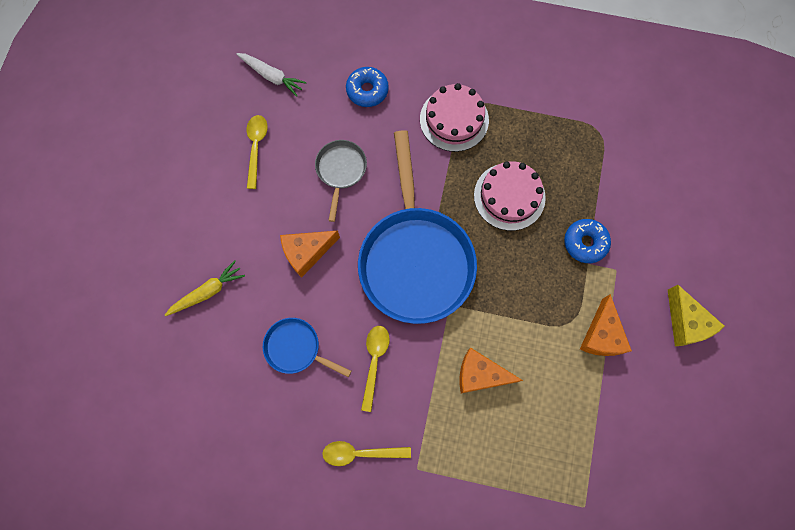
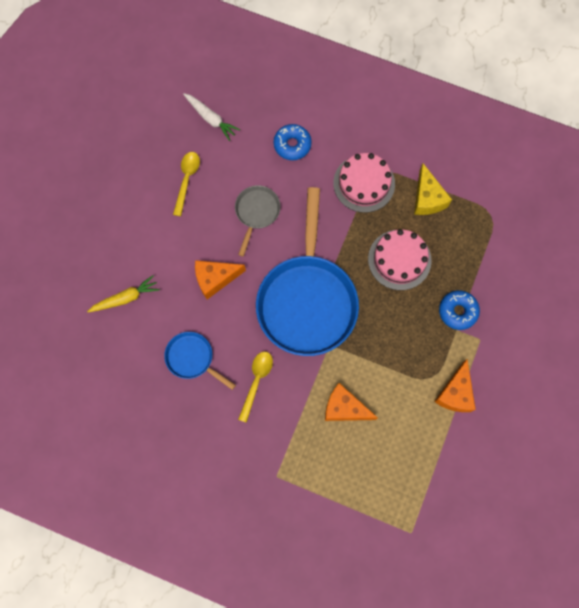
camera: 10 degrees right, 0 degrees up
(360, 453) = (231, 454): yellow spoon -> none
(685, 323) = (531, 395): yellow cheese -> yellow cheese (427, 198)

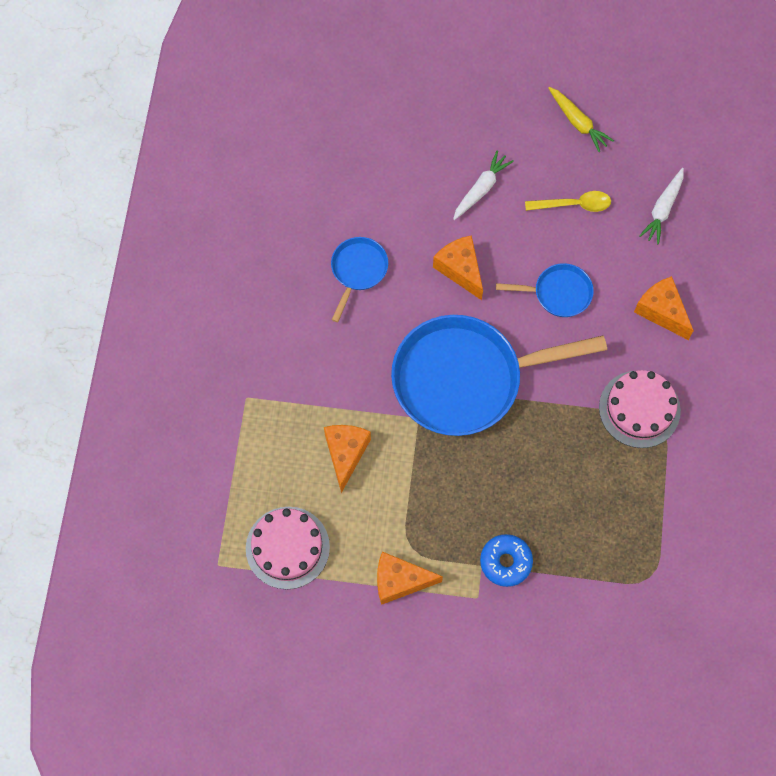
camera: 75 degrees right, 5 degrees down
(126, 298) = (408, 181): yellow carrot -> yellow carrot (578, 122)
(151, 244) = (481, 189): none -> white carrot
(256, 212) = (558, 293): grey pan -> blue pan
(256, 381) = (350, 347): yellow spoon -> none
(292, 145) = (661, 311): blue donut -> orange cheese
(399, 259) = (551, 475): pink cake -> pink cake (287, 547)
(427, 198) = (645, 491): yellow cheese -> none

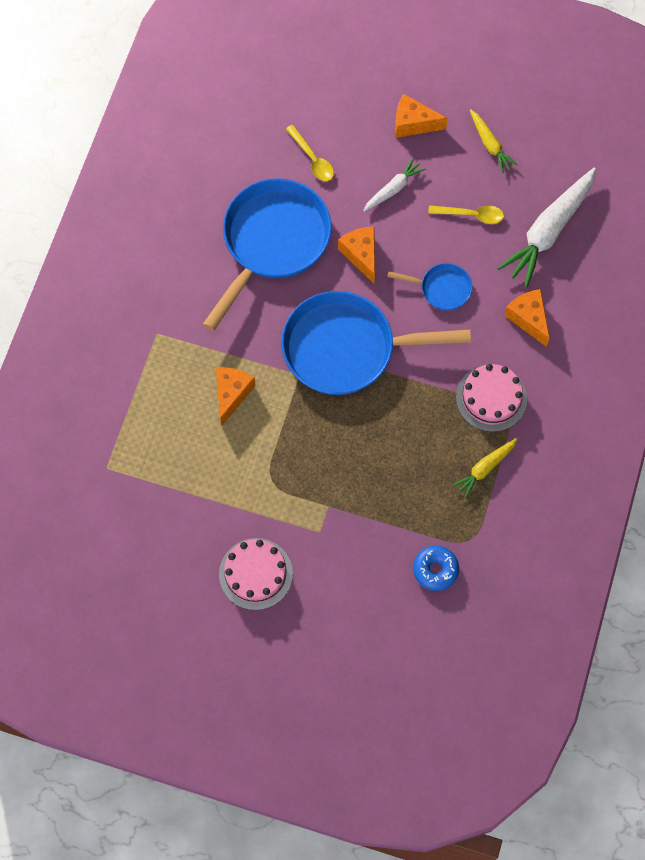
camera: 10 degrees right, 0 degrees up
(287, 547) = (167, 463): pink cake -> pink cake (255, 574)
(358, 271) = (272, 242): blue pan -> blue pan, size x2.16
(384, 170) = (312, 159): none -> yellow spoon
(400, 581) = (256, 507): orange cheese -> orange cheese (413, 123)
(505, 562) = (349, 506): blue donut -> blue donut (435, 570)
(649, 491) = (485, 468): none -> yellow carrot
(662, 209) = (548, 231): white carrot -> white carrot, size x1.91

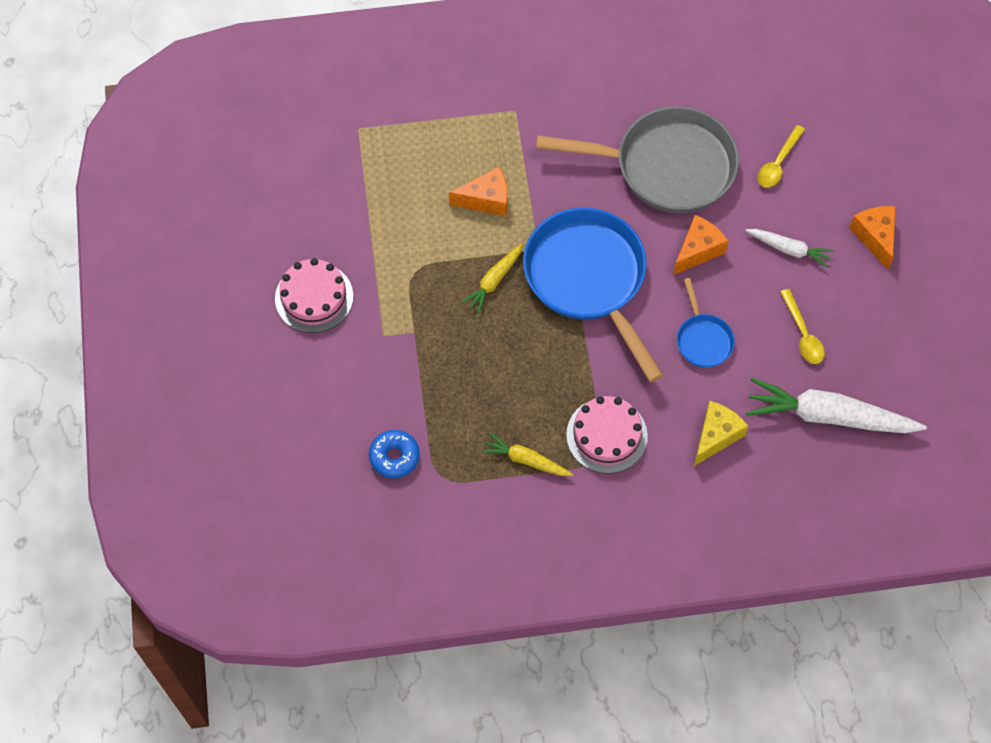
camera: 65 degrees right, 5 degrees down
(272, 242) = (666, 166): blue pan -> grey pan
(490, 144) = (895, 319): yellow carrot -> yellow carrot (494, 281)
(528, 319) = (716, 436): orange cheese -> yellow cheese

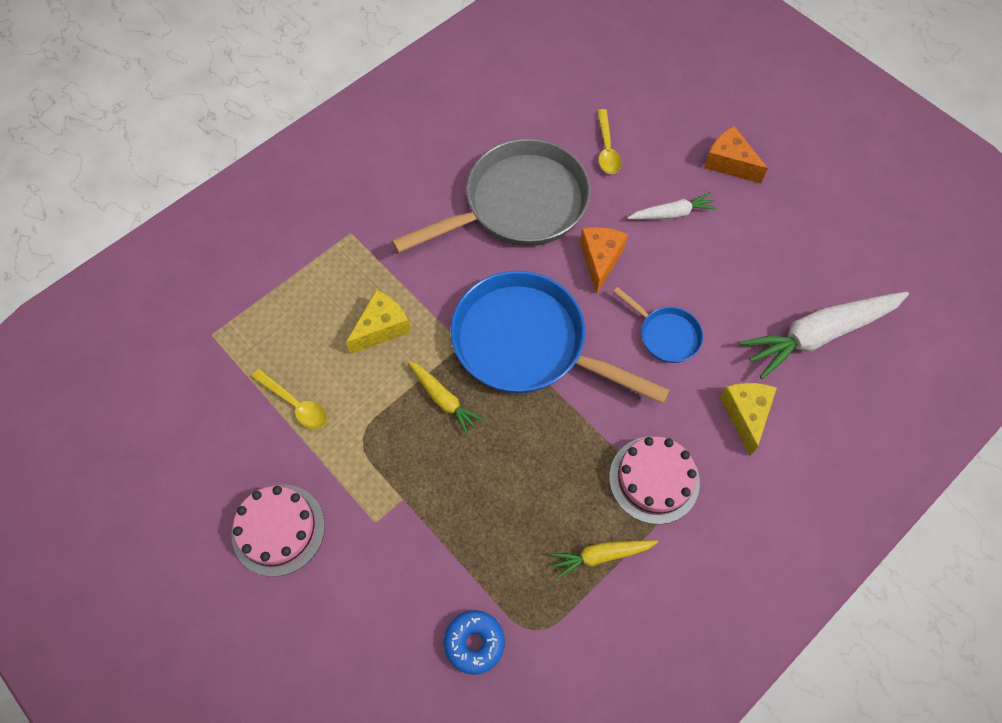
camera: 35 degrees left, 0 degrees up
(486, 199) = (381, 328): orange cheese -> yellow cheese
(494, 281) = (443, 399): yellow carrot -> yellow carrot turned 45 degrees counterclockwise
(803, 334) = (741, 277): yellow spoon -> yellow spoon (295, 404)

